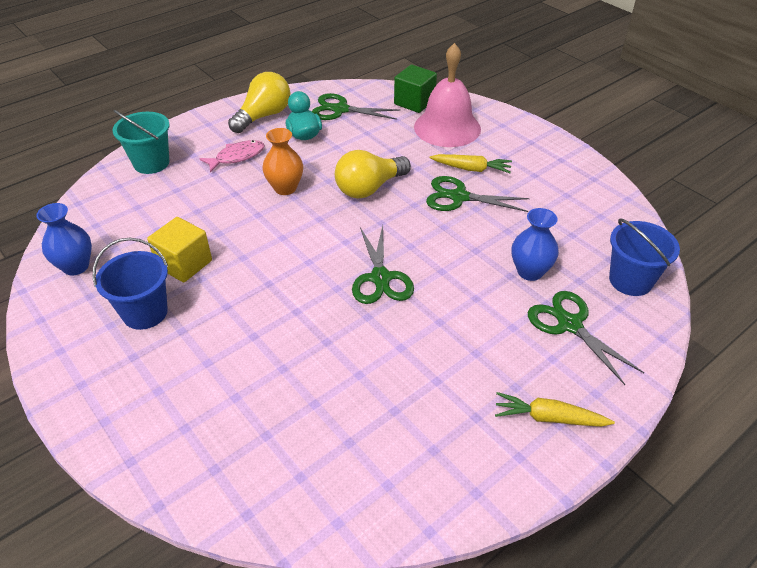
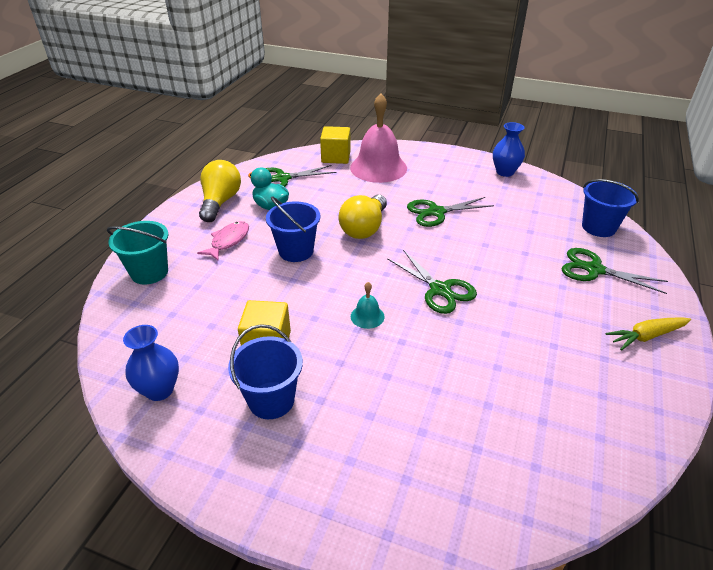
camera: 30 degrees left, 5 degrees down
(285, 188) = (296, 251): orange vase -> blue bucket
(289, 275) = (367, 316): none -> turquoise bell
(414, 102) = (336, 157): green cube -> yellow cube
(471, 169) = (425, 190): yellow carrot -> none
(530, 272) = (534, 245): blue vase -> blue vase (505, 172)

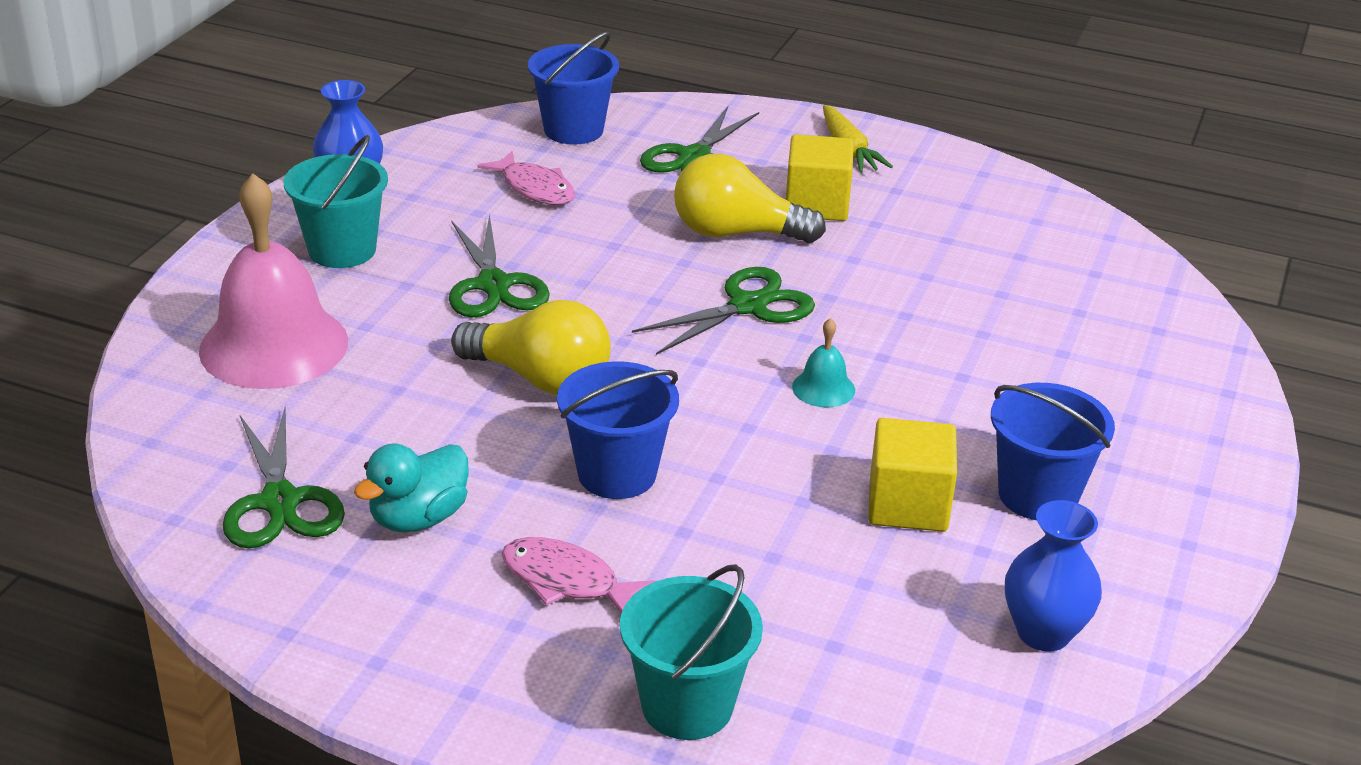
camera: 90 degrees left, 5 degrees down
(220, 202) = (377, 611): yellow light bulb -> yellow light bulb (736, 233)
(336, 157) = (191, 409): yellow cube -> yellow cube (816, 204)
(452, 175) = (342, 250): none -> turquoise bucket
(529, 218) = (535, 188): none -> pink fish

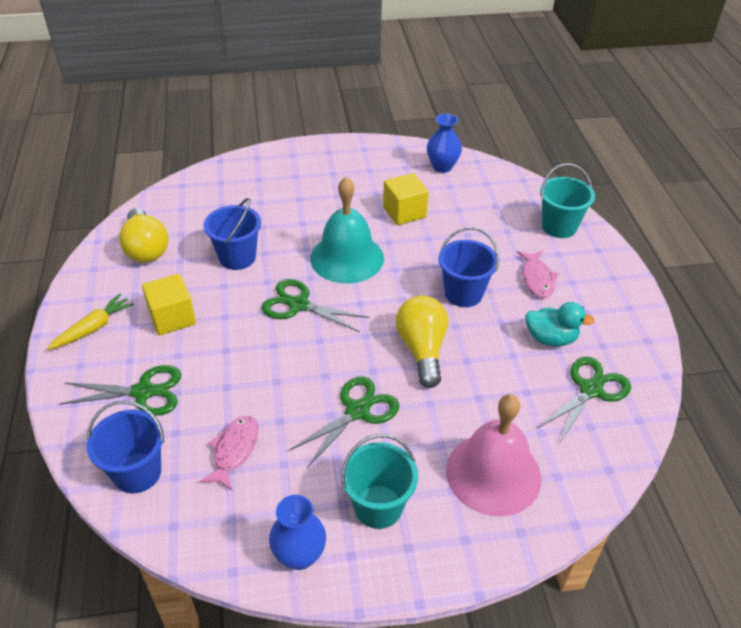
camera: 120 degrees left, 10 degrees up
(736, 233) = (227, 337): yellow light bulb -> yellow light bulb (146, 248)
(823, 388) = (347, 258): turquoise bell -> turquoise bell, size x2.35
(1038, 495) = (368, 185): blue bucket -> blue bucket (237, 257)

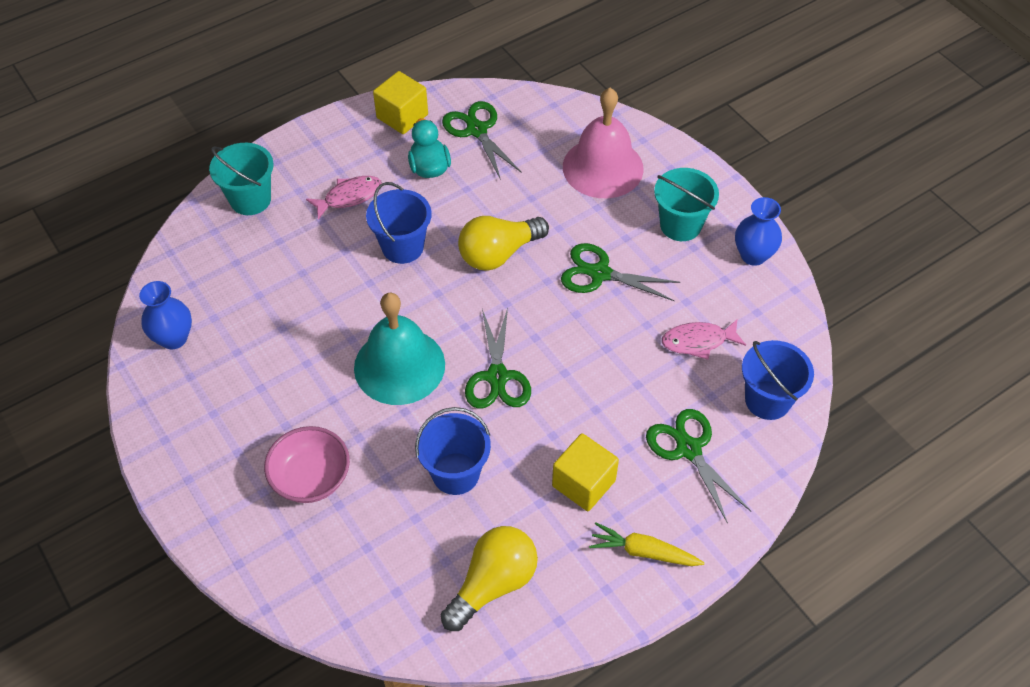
camera: 115 degrees left, 10 degrees up
(289, 196) = (311, 478): none -> pink bowl
(404, 212) = (288, 343): yellow cube -> yellow cube (402, 116)
(590, 389) = (476, 130): green scissors -> green scissors turned 45 degrees clockwise

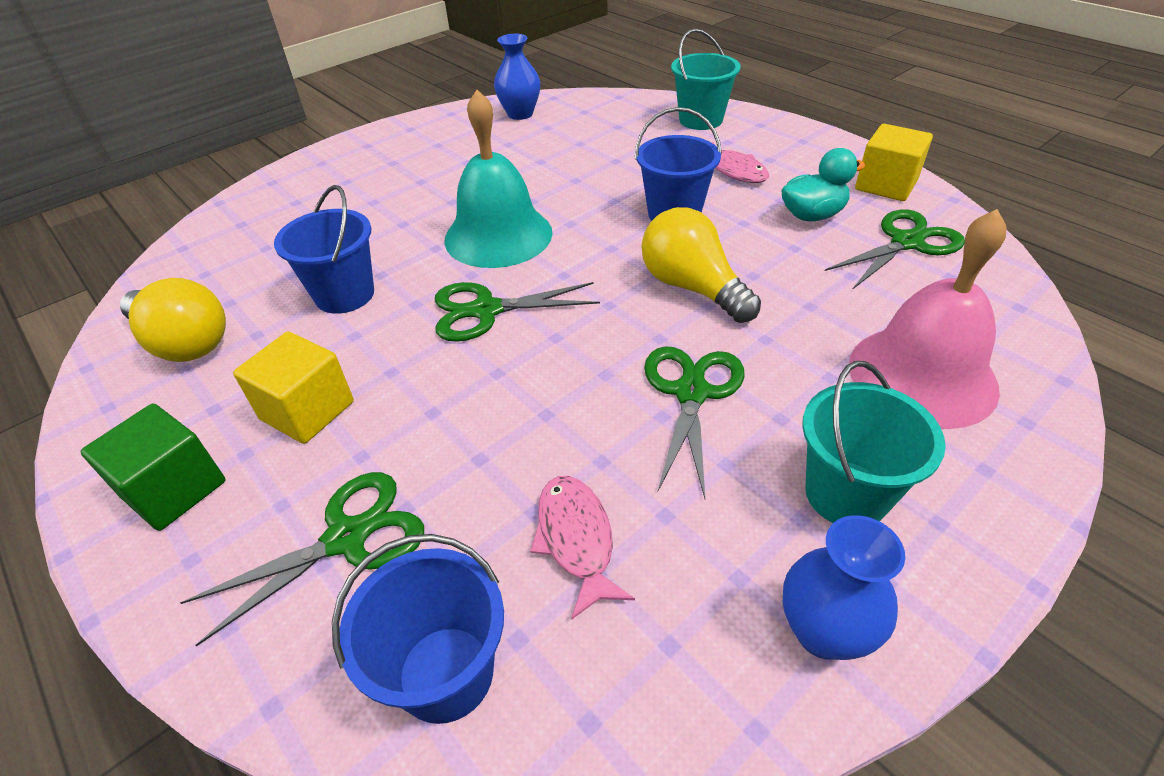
camera: 85 degrees right, 10 degrees down
(311, 478) = (356, 204): pink bowl -> none
(643, 552) = (174, 489): yellow carrot -> green cube

